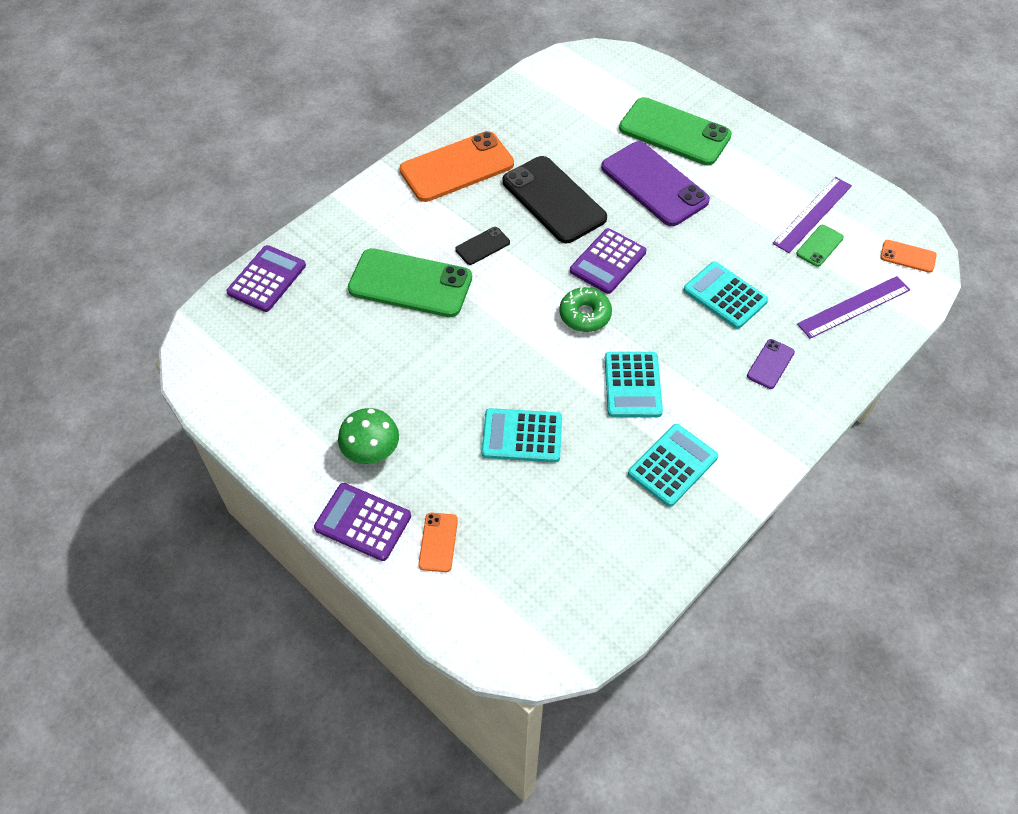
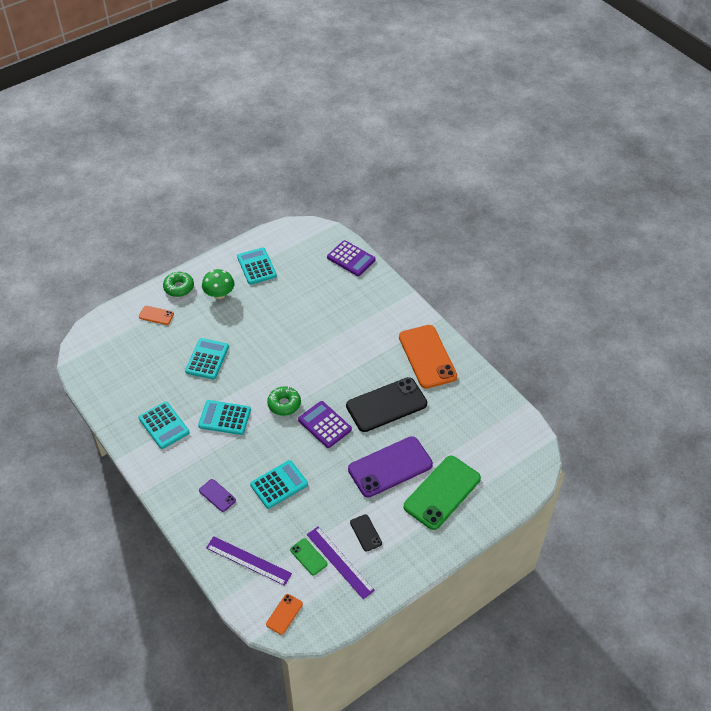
camera: 100 degrees right, 5 degrees down
(296, 408) = (257, 266): none -> turquoise calculator
(363, 522) = (179, 287): purple calculator -> green donut
(410, 283) = (331, 322): green phone -> none
(482, 246) = (353, 361): black phone -> black phone (365, 533)
(854, 307) = (248, 561): purple ruler -> purple ruler turned 45 degrees counterclockwise

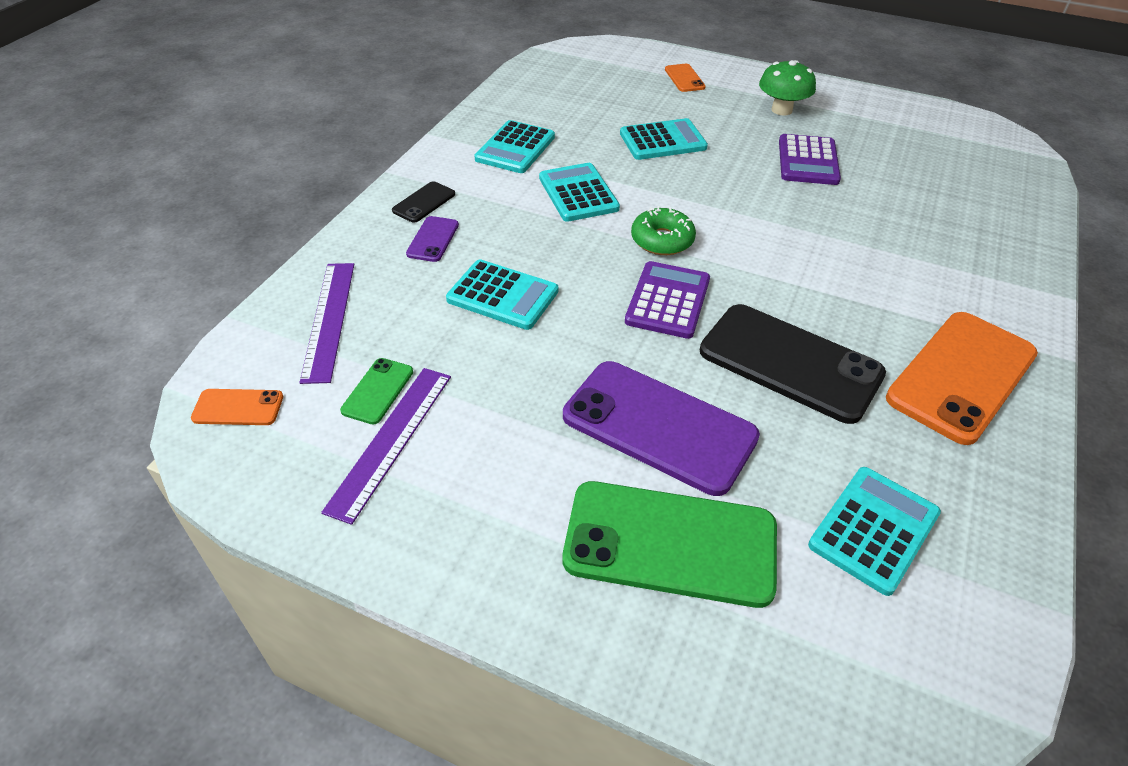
camera: 60 degrees right, 5 degrees down
(179, 287) = (749, 77): green donut -> none
(257, 266) = (871, 121): turquoise calculator -> turquoise calculator (874, 529)
(351, 259) = (1022, 199): purple calculator -> purple calculator (808, 161)
(365, 533) = (480, 452): black phone -> black phone (424, 202)

